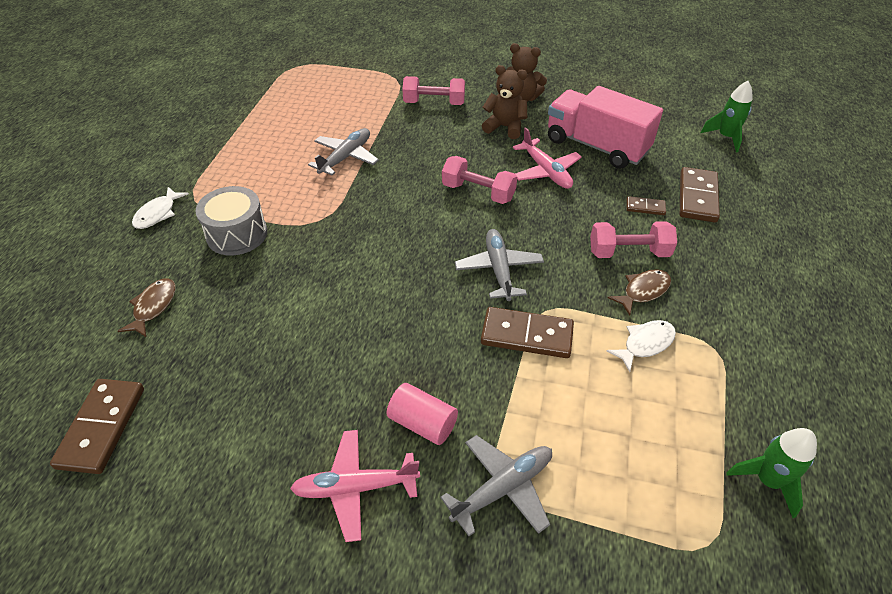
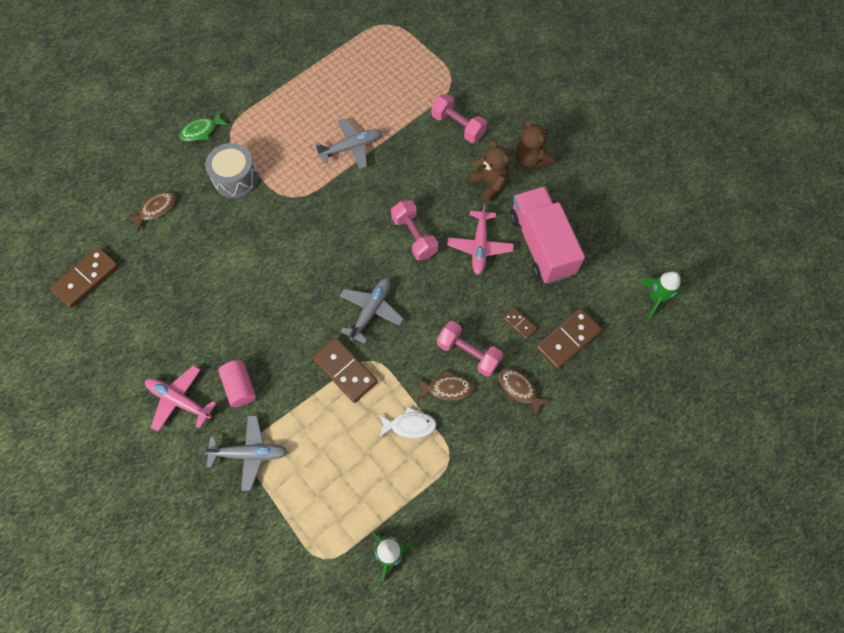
camera: 35 degrees right, 20 degrees up
(158, 214) = (201, 131): white fish -> green fish
(705, 255) = (519, 389): none -> brown fish

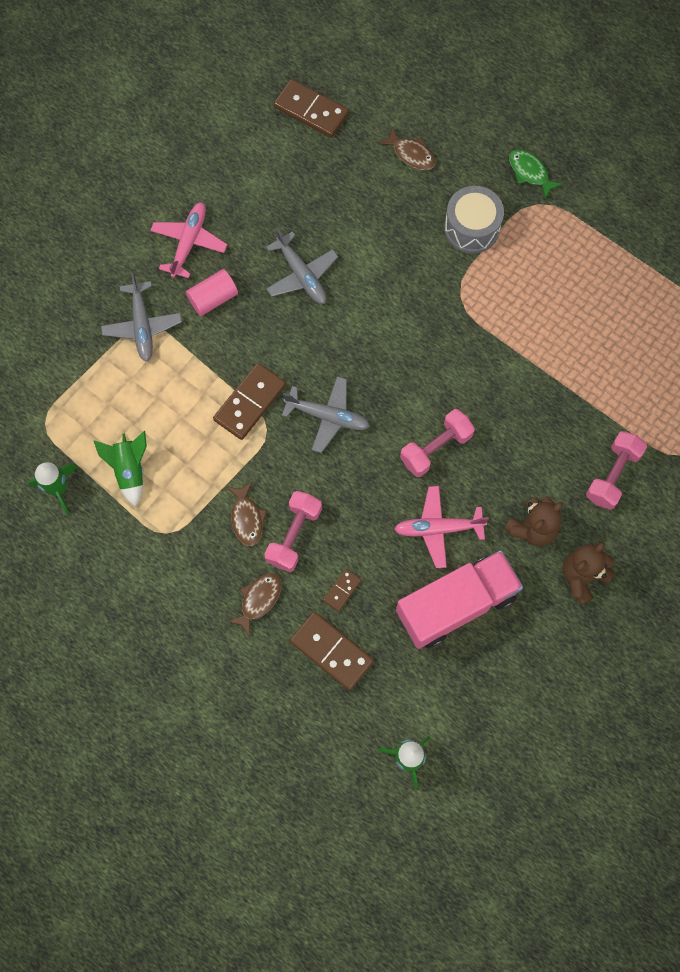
camera: 80 degrees right, 5 degrees up
(351, 147) = (547, 349): grey plane -> grey plane (301, 275)
(385, 483) = (130, 470): none -> green rocket
(410, 425) = (197, 484): white fish -> none

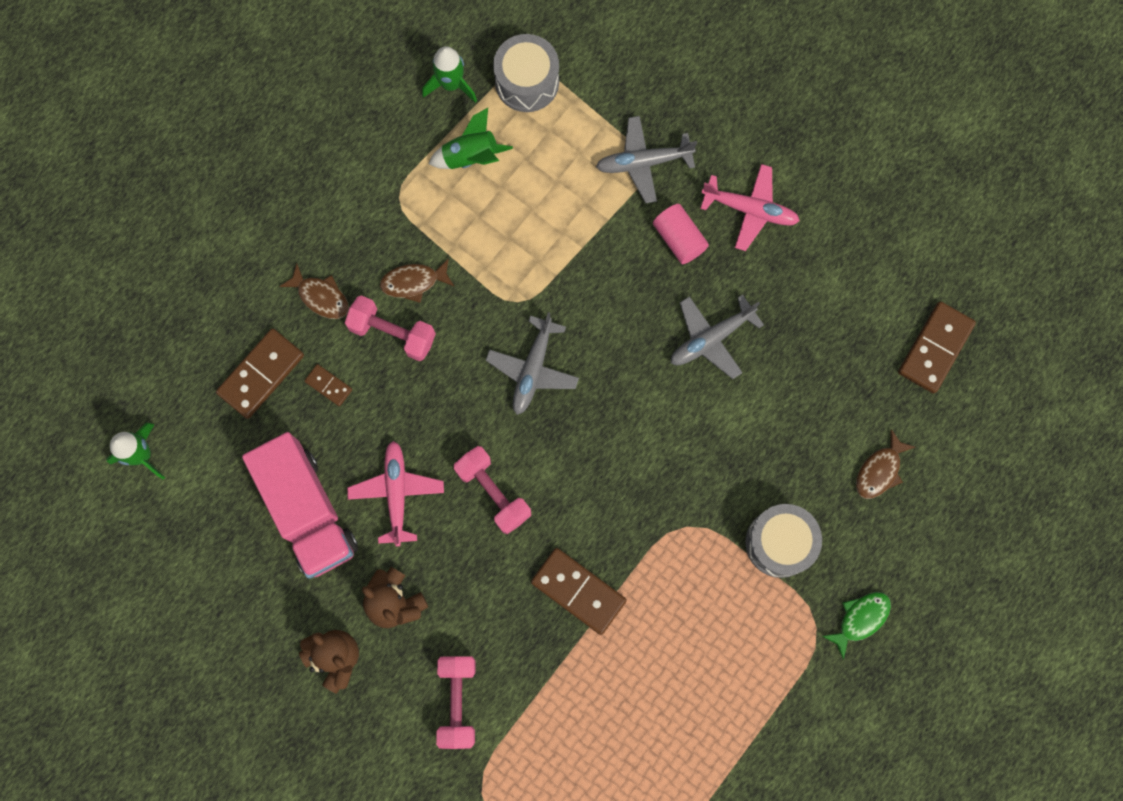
camera: 90 degrees right, 5 degrees up
(60, 422) = (527, 82): none -> grey drum
(250, 402) = (550, 283): brown domino -> brown domino (578, 591)
(612, 475) = (457, 701): pink dumbbell -> pink dumbbell turned 60 degrees clockwise

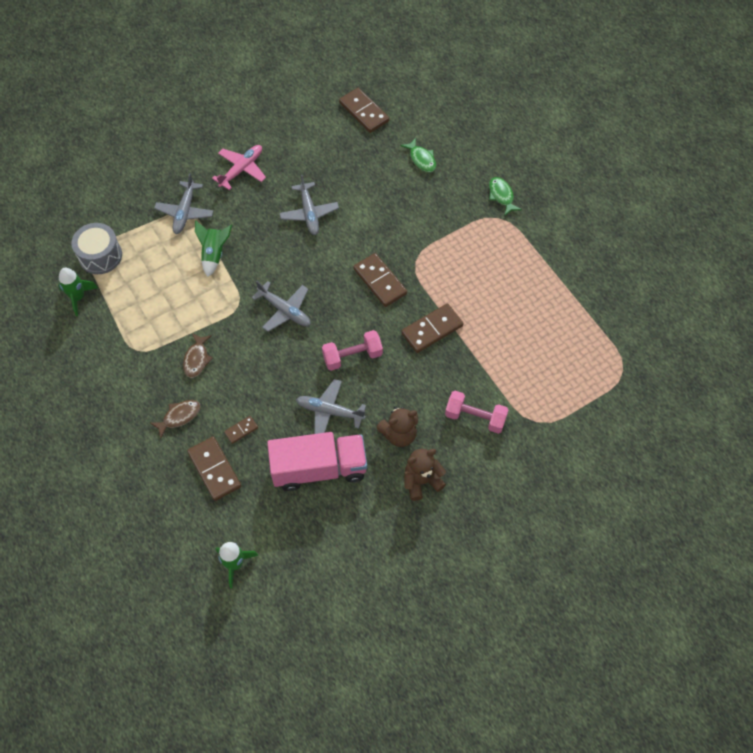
camera: 70 degrees left, 15 degrees down
(392, 333) = (224, 381): pink dumbbell -> none
(397, 493) = (329, 411): pink plane -> grey plane
(471, 156) = (132, 301): green rocket -> green rocket (214, 254)
(631, 486) = (380, 281): none -> brown domino
(679, 239) = (241, 209): pink cylinder -> none
(779, 543) = (443, 219): grey drum -> none
(879, 470) = (421, 159): brown fish -> green fish

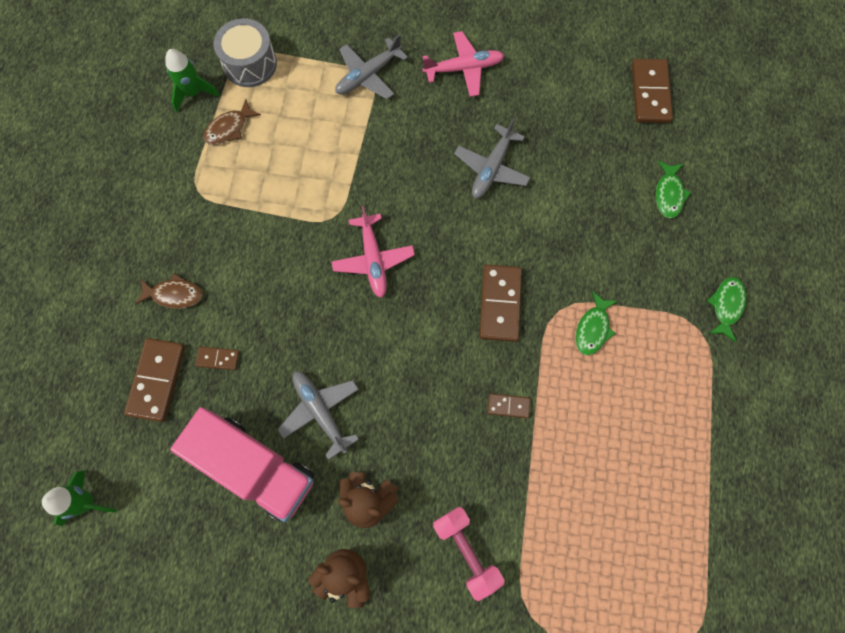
camera: 40 degrees right, 10 degrees up
(197, 359) = (243, 245): brown fish -> brown fish (229, 128)
(214, 254) = (357, 142): green rocket -> none
(285, 310) = (373, 259): grey plane -> pink plane
(352, 356) = (397, 368): pink dumbbell -> none
(432, 329) = (508, 406): brown domino -> brown domino, size x0.52
(442, 257) = (593, 328): none -> green fish

